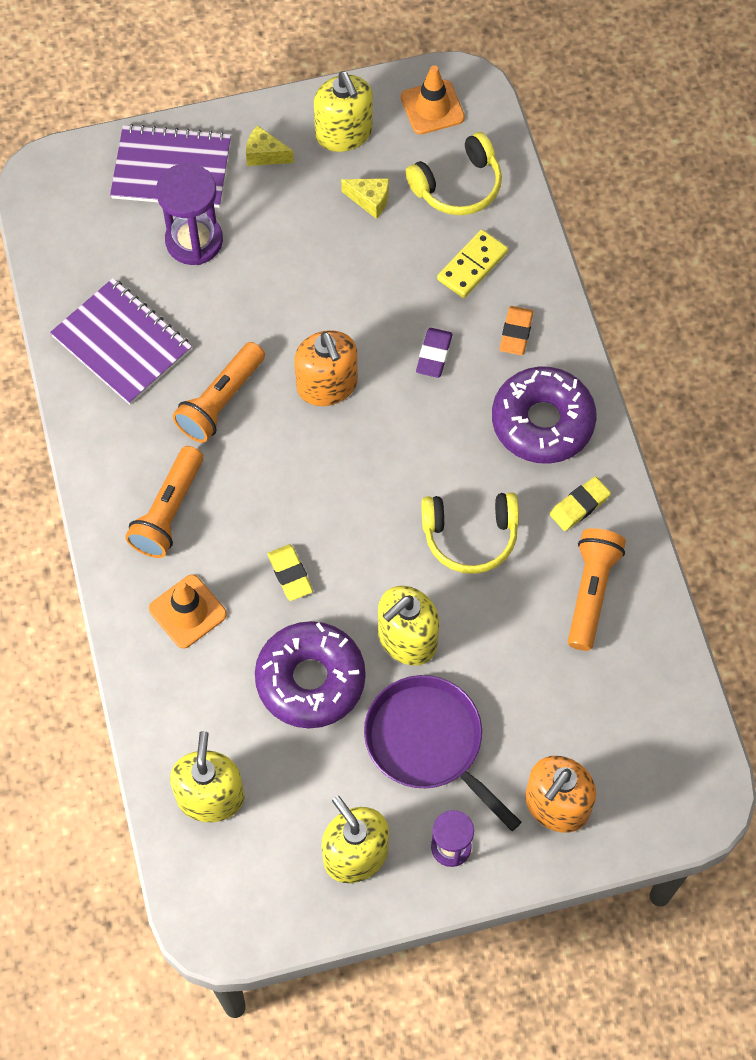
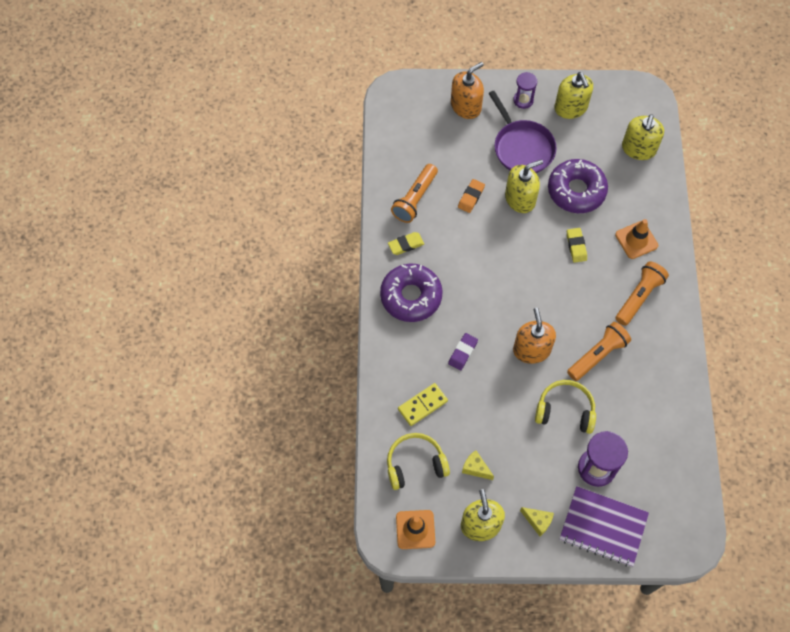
camera: 165 degrees left, 0 degrees up
(122, 343) = (653, 408): purple notebook -> none
(470, 536) = (471, 243): yellow headphones -> yellow headphones (565, 410)
(516, 333) = (409, 354): orange eraser -> orange eraser (471, 197)

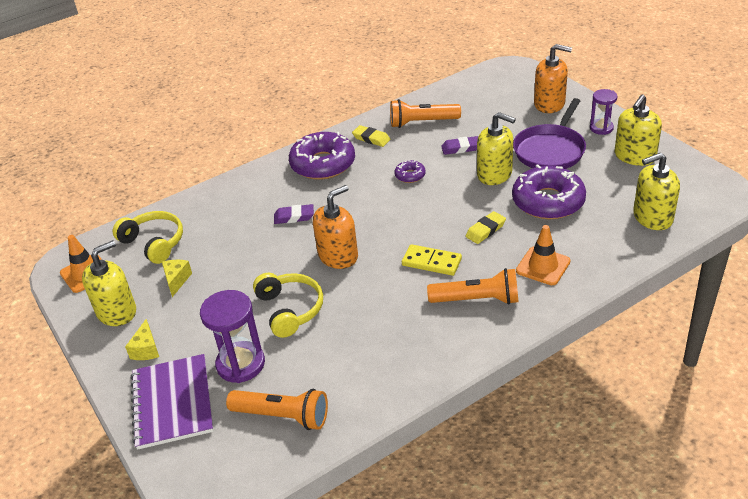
camera: 60 degrees right, 25 degrees down
(422, 405) = (218, 219): yellow domino -> yellow domino (431, 262)
(471, 197) = (461, 148): orange eraser -> purple eraser
(476, 250) = (410, 175): none -> purple donut
(597, 355) = (376, 302): orange flashlight -> orange flashlight (282, 416)

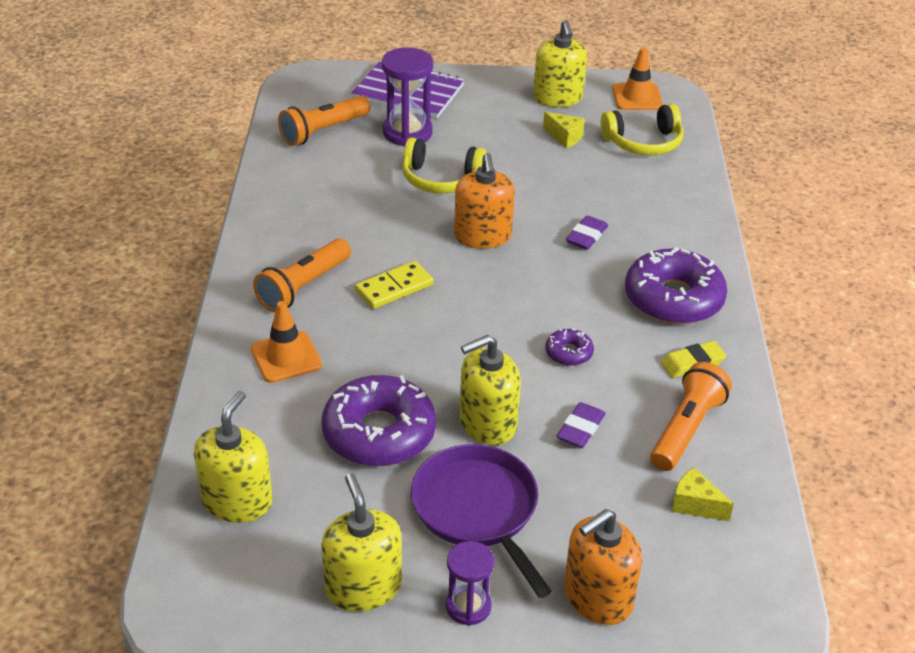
camera: 120 degrees right, 0 degrees up
(146, 349) = (487, 98): yellow cheese -> yellow cheese (695, 505)
(485, 230) = (394, 352): yellow eraser -> none

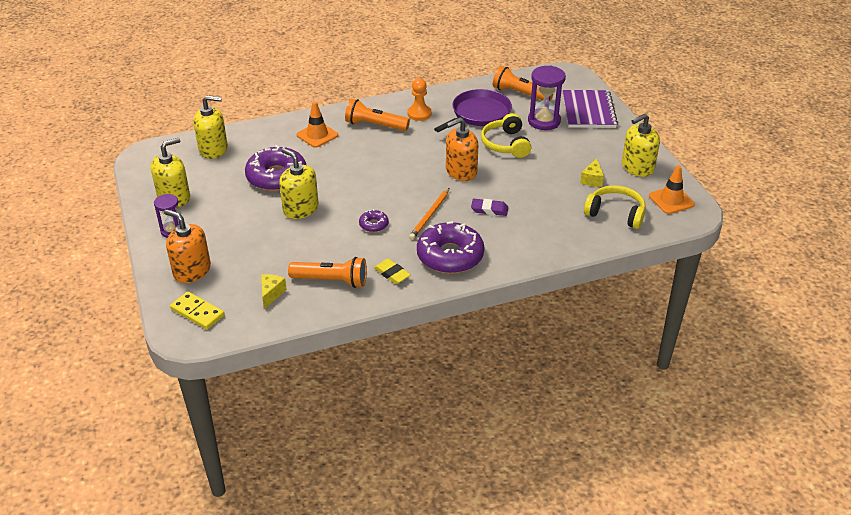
camera: 70 degrees right, 0 degrees up
(304, 234) = (419, 114): none -> orange pawn
(394, 288) = (392, 153): yellow domino -> yellow domino (197, 312)
(478, 510) = (236, 219): purple pan -> purple pan (479, 114)
(573, 292) = (430, 215): none -> orange pencil
(580, 429) = (312, 241): purple eraser -> none
(643, 142) = (615, 213): yellow headphones -> yellow headphones turned 150 degrees clockwise

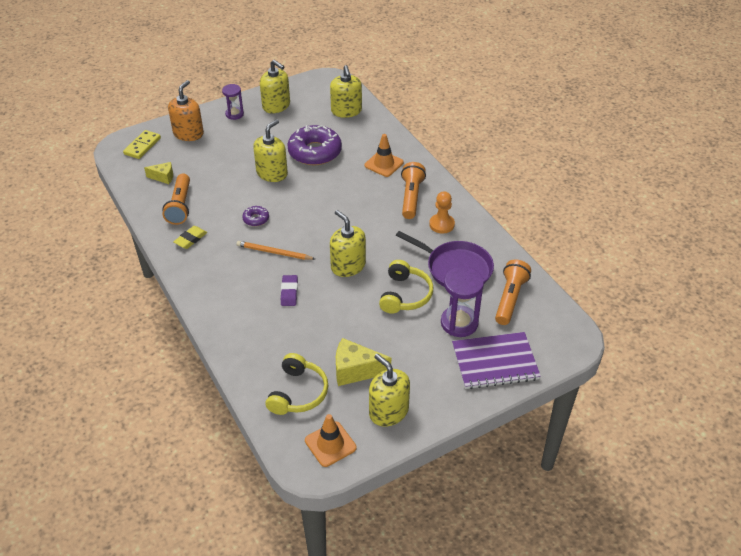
camera: 80 degrees right, 5 degrees up
(450, 256) = (217, 272): purple donut -> none
(461, 171) = (348, 266): orange soap dispenser -> yellow soap dispenser
(506, 144) = (405, 295): yellow headphones -> yellow headphones turned 120 degrees clockwise
(592, 180) = (355, 370): yellow cheese -> yellow cheese, size x1.67

